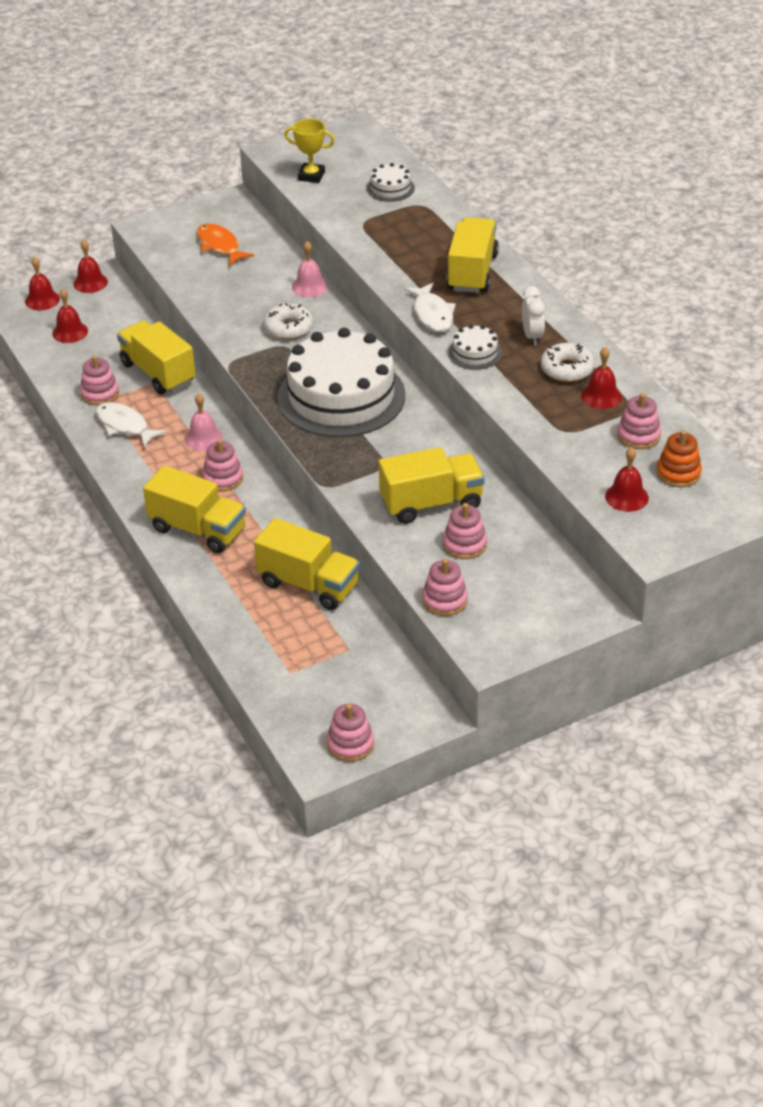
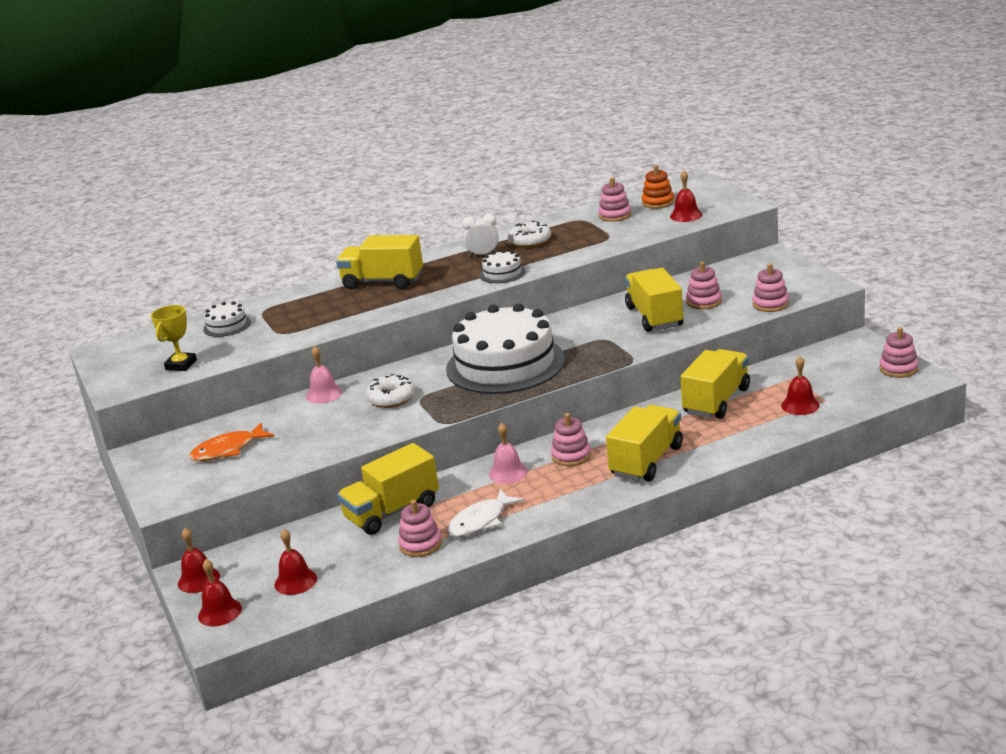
camera: 85 degrees left, 15 degrees down
(432, 315) = (442, 293): white fish -> none
(601, 396) = (565, 228): red bell -> red bell (800, 405)

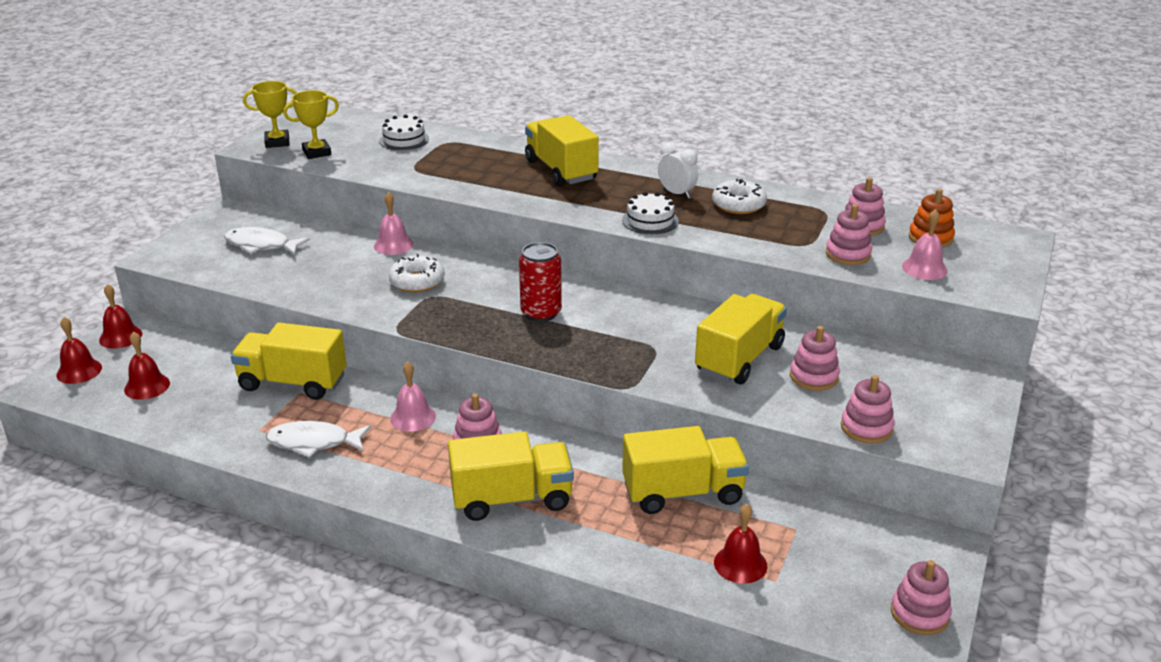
camera: 45 degrees right, 5 degrees up
(130, 377) = (277, 142): none -> yellow trophy
(228, 450) = (261, 245): orange fish -> white fish
(420, 544) = (249, 426): pink stacking toy -> pink stacking toy (848, 254)
(505, 364) = (541, 313): white cake -> red can
(686, 215) = (924, 268): red bell -> pink bell

